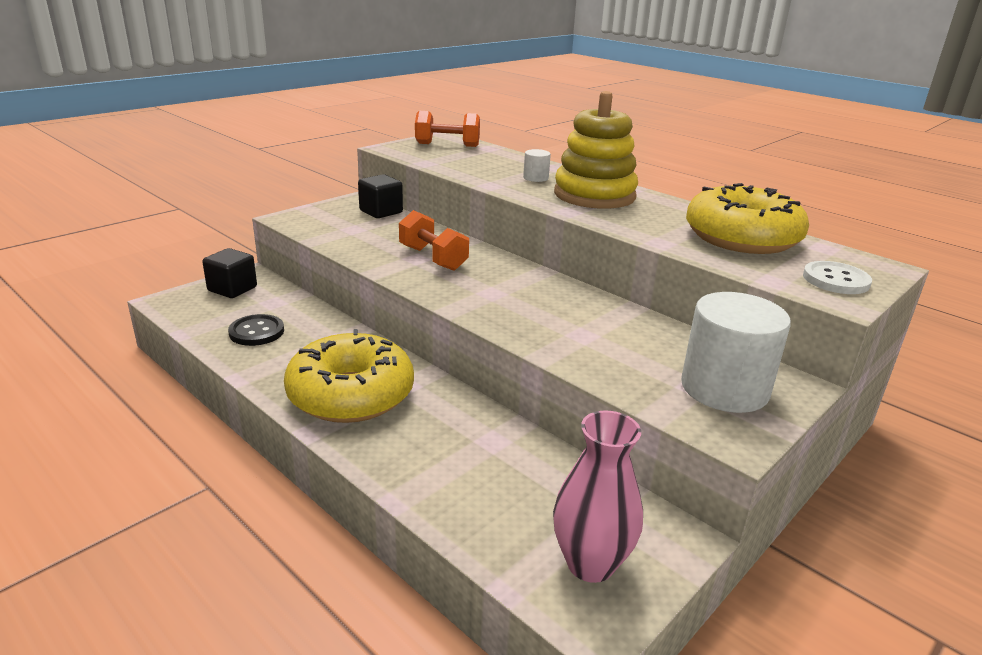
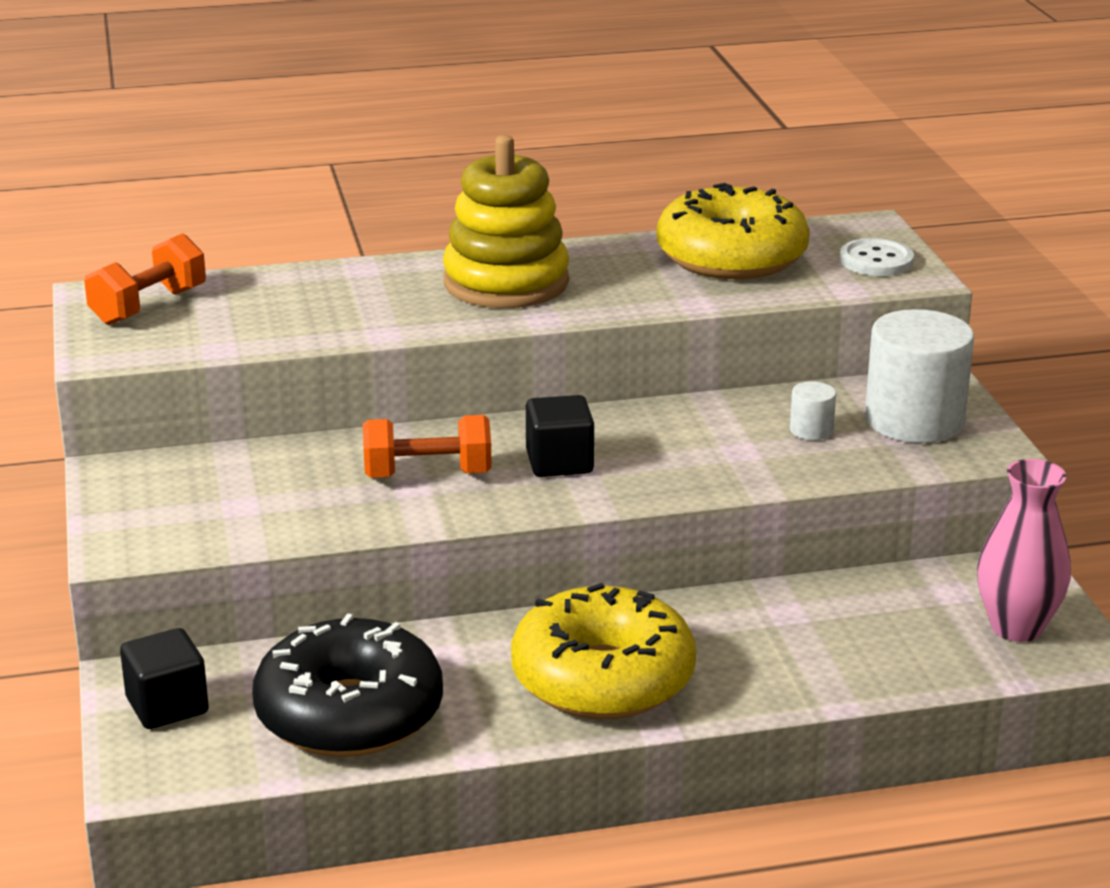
camera: 55 degrees left, 0 degrees up
(256, 332) = (349, 713): black button -> black donut
(381, 212) = (195, 464): black cube -> black cube (559, 462)
(535, 178) = (392, 295): white cylinder -> white cylinder (811, 430)

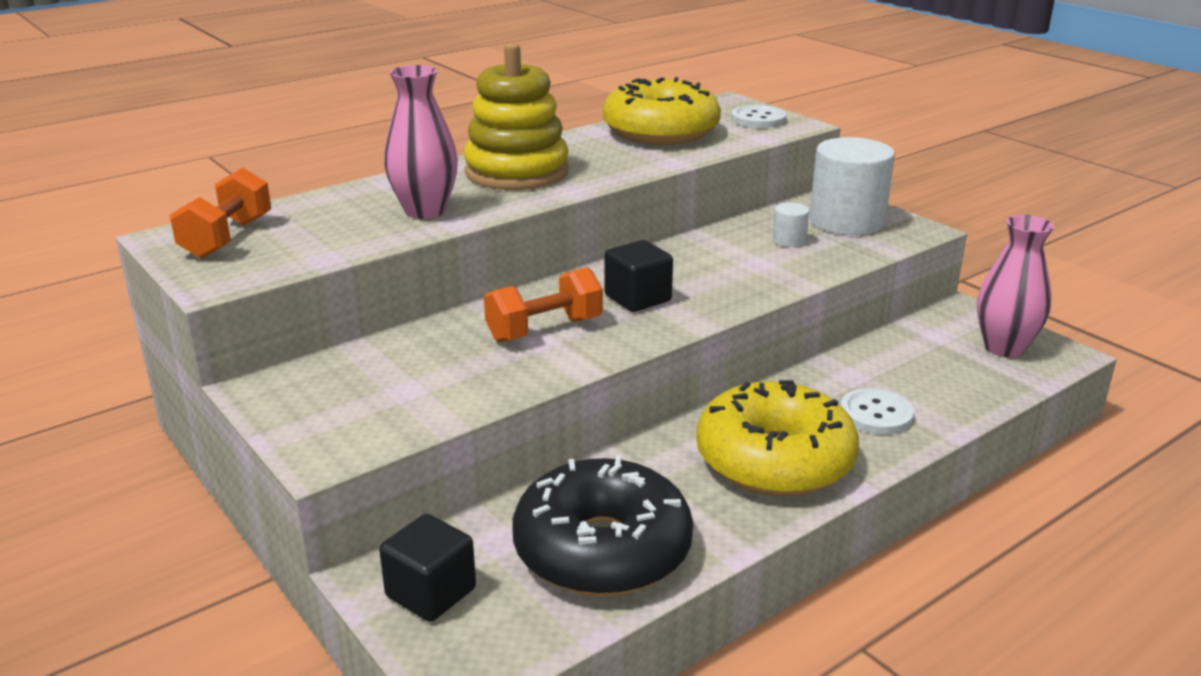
camera: 25 degrees left, 0 degrees up
(363, 313) = (425, 211): none -> pink vase
(768, 661) = (876, 414): none -> white button

